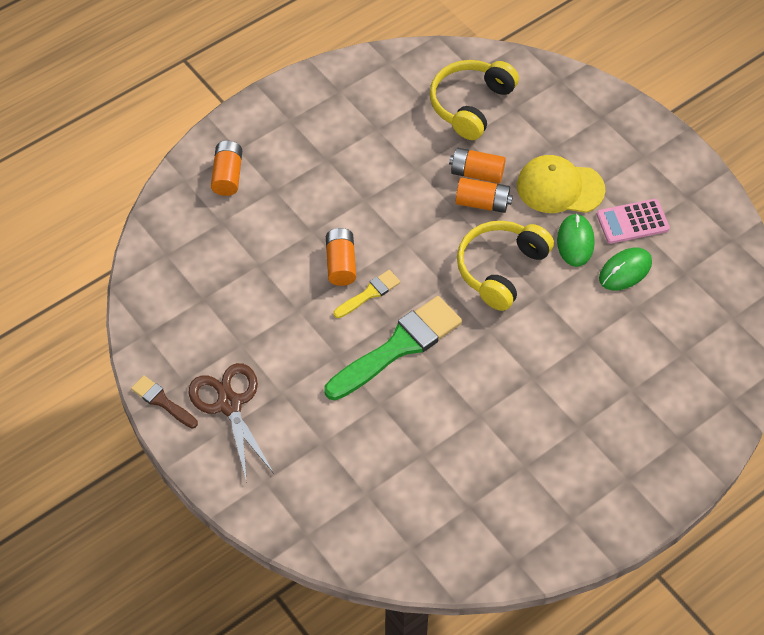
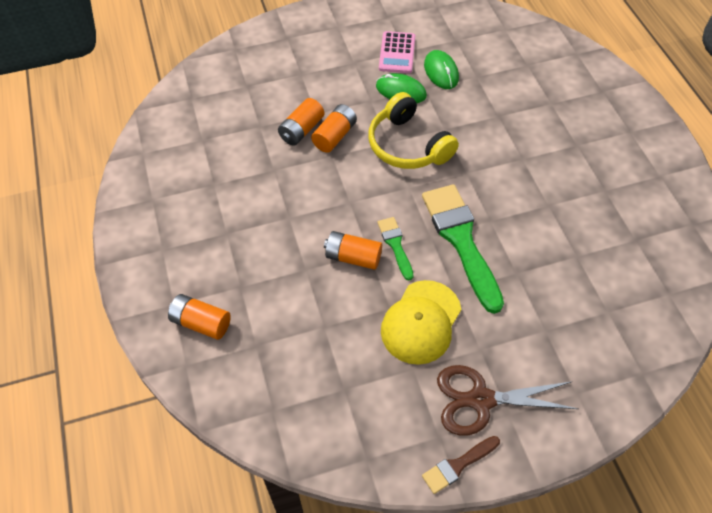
camera: 70 degrees left, 0 degrees up
(369, 293) = (395, 245): yellow brush -> green brush
(470, 105) = (226, 111): yellow headphones -> none
(560, 188) = (343, 83): yellow cap -> yellow cap (421, 322)

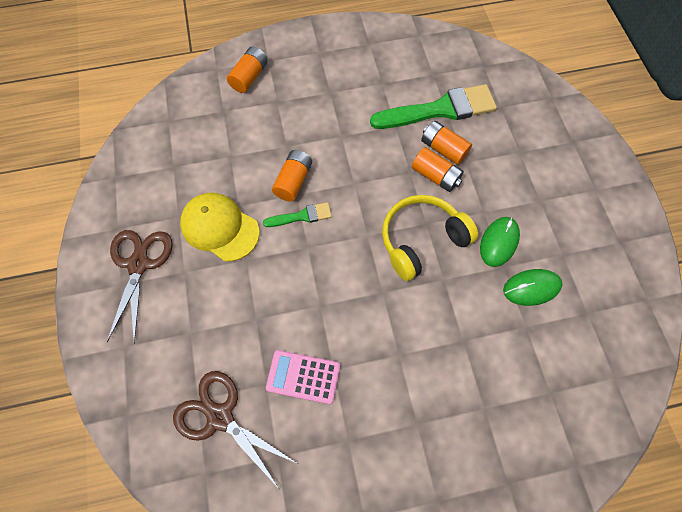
camera: 95 degrees right, 10 degrees up
(397, 53) = (559, 245): pink calculator -> pink calculator (303, 377)
(458, 465) = (91, 238): brown brush -> none
(461, 240) = (299, 273): green brush -> green brush (439, 110)
(618, 289) = (220, 417): none -> brown scissors

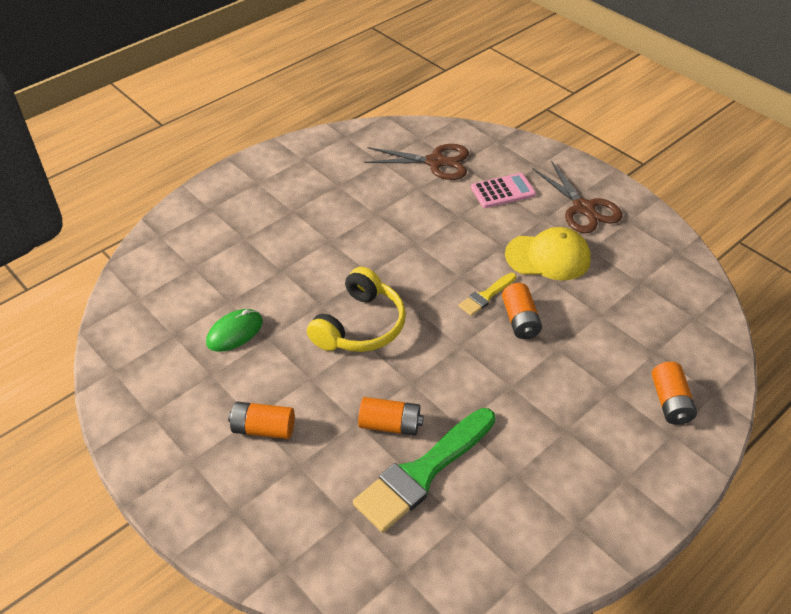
camera: 150 degrees right, 20 degrees down
(302, 216) = (486, 296): green brush -> yellow brush
(303, 377) = (395, 201): pink calculator -> pink calculator (503, 191)
(435, 176) = (381, 391): orange battery -> orange battery (263, 428)
(499, 242) = (282, 357): green mouse -> none

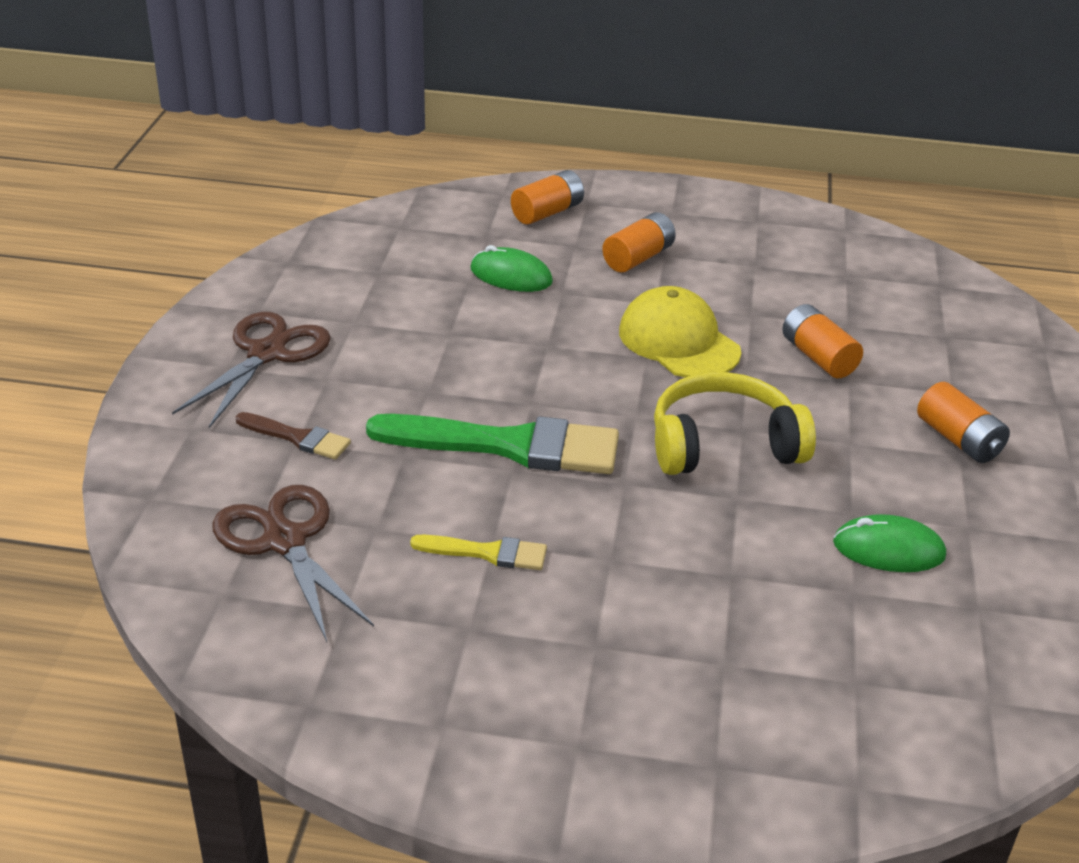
camera: 130 degrees left, 10 degrees down
(422, 472) = (836, 314): green brush -> green brush (509, 446)
(486, 296) = (542, 369): yellow brush -> yellow brush (487, 553)
(503, 191) = (297, 438): pink calculator -> brown brush
(520, 320) = (551, 331): orange battery -> orange battery (638, 258)
(548, 257) = (408, 348): yellow cap -> yellow cap (678, 341)
(595, 336) = (511, 276): none -> green mouse

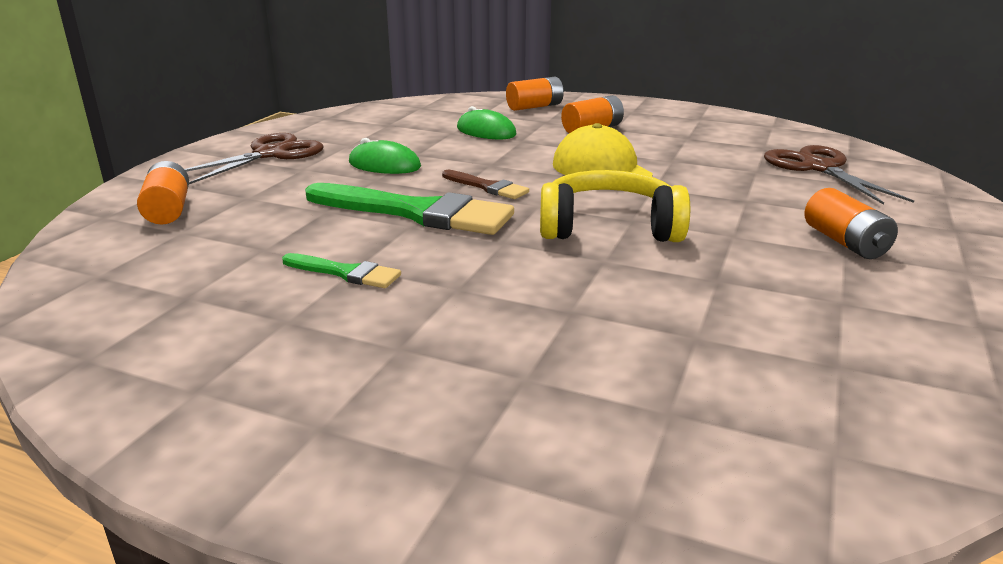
camera: 15 degrees right, 10 degrees down
(285, 541) = (181, 249): brown scissors -> brown scissors (818, 168)
(297, 438) = (250, 195): brown brush -> brown brush (487, 187)
(487, 553) = (345, 273): yellow brush -> green brush
(818, 357) = (722, 185): orange battery -> orange battery (168, 210)
(888, 549) = (747, 309): green mouse -> green mouse (384, 165)

